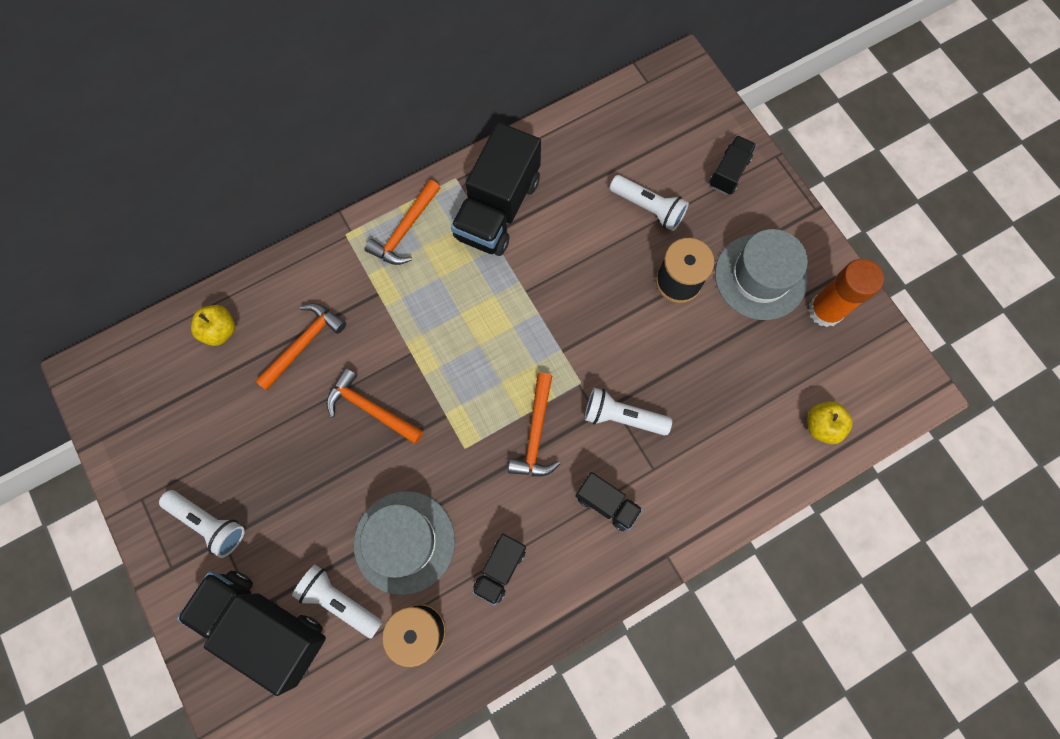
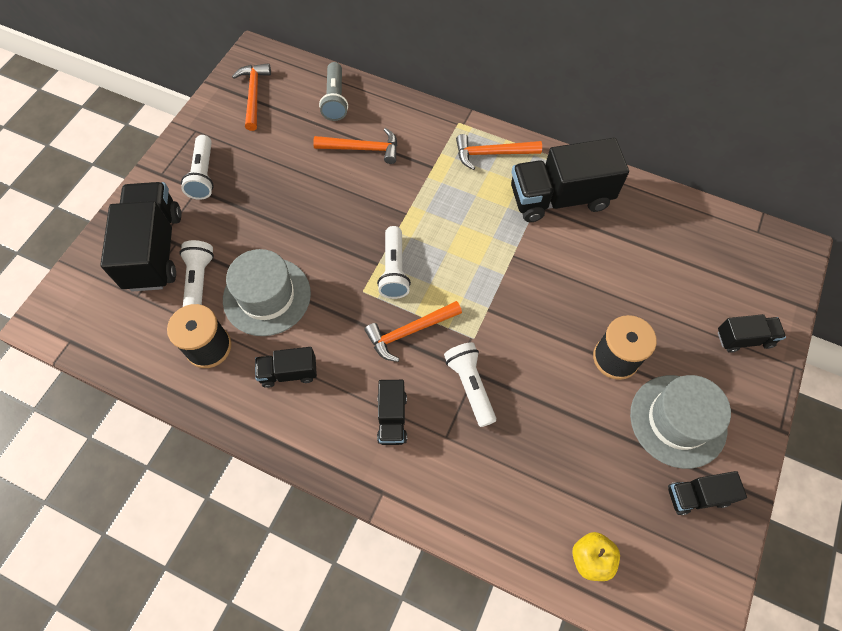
camera: 55 degrees right, 10 degrees down
(220, 330) = (335, 100): yellow apple -> grey flashlight
(370, 409) = (347, 215): orange hammer -> orange hammer (254, 95)
(648, 208) = (656, 298): white flashlight -> white flashlight (394, 270)
(825, 310) = (697, 496): orange glue stick -> black truck

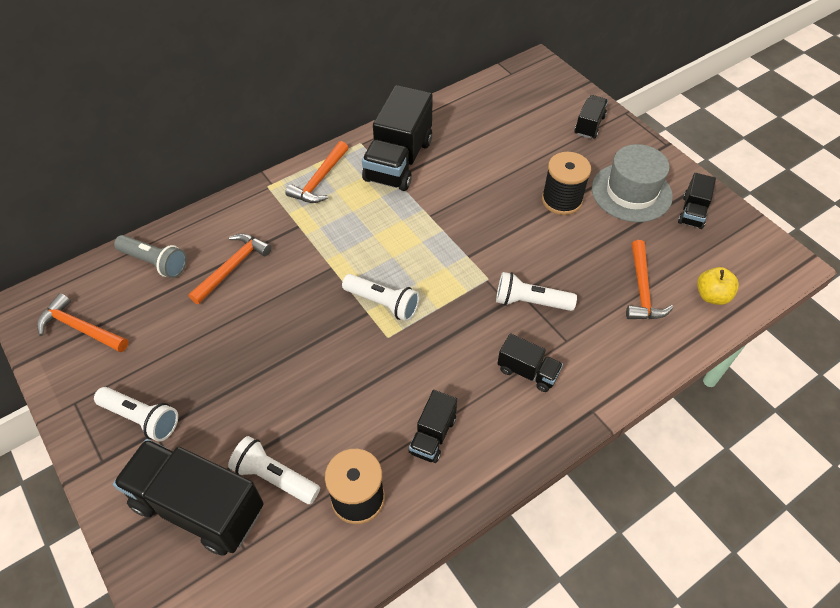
camera: 60 degrees left, 10 degrees down
(267, 296) = (336, 419): grey hat -> none
(410, 332) = (453, 320): orange hammer -> orange hammer (642, 289)

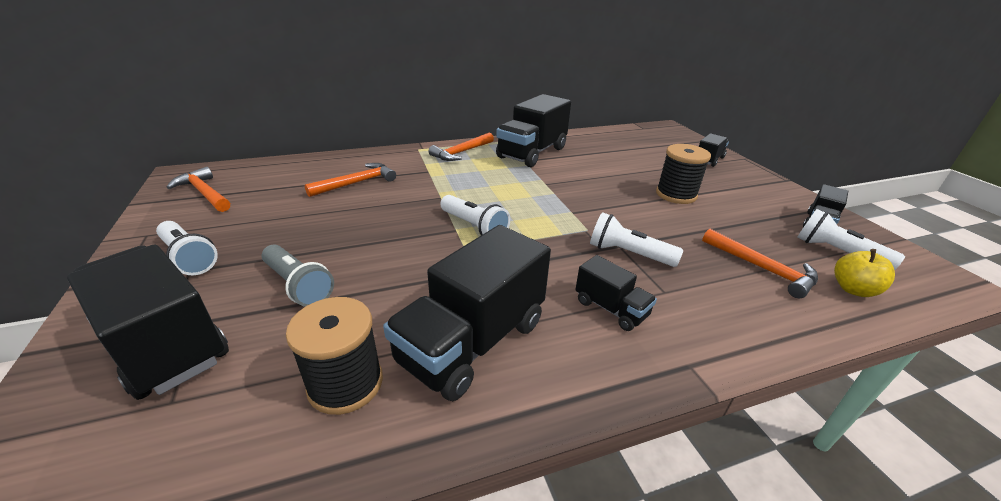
camera: 15 degrees right, 20 degrees down
(155, 262) = (298, 170): grey flashlight -> grey flashlight (298, 285)
(274, 477) = (268, 336): white flashlight -> white flashlight (837, 252)
(432, 435) = (473, 342): black truck -> black truck, size x1.98
(631, 192) = (749, 201): grey hat -> none
(642, 289) = (762, 268): orange hammer -> orange hammer turned 60 degrees counterclockwise

